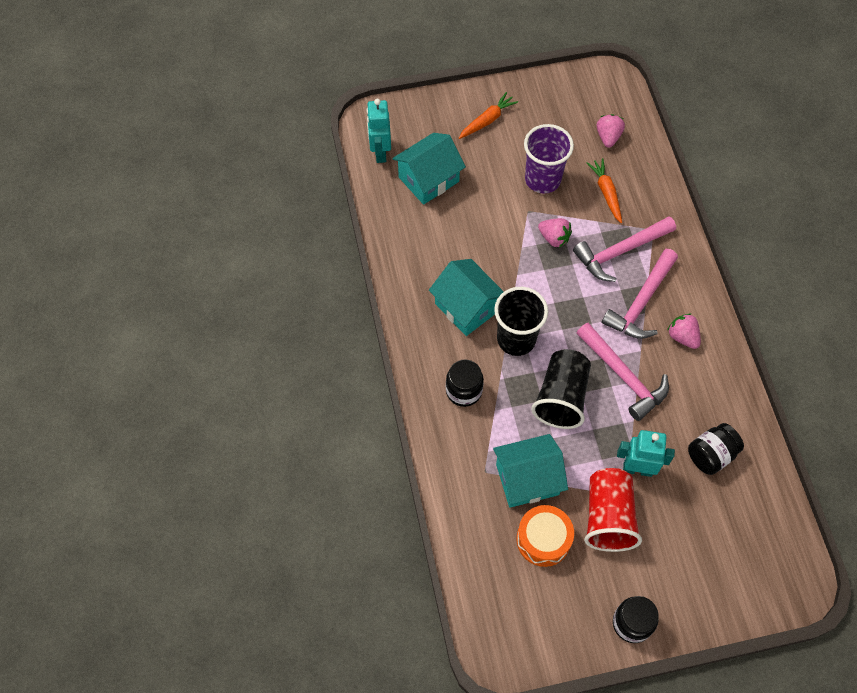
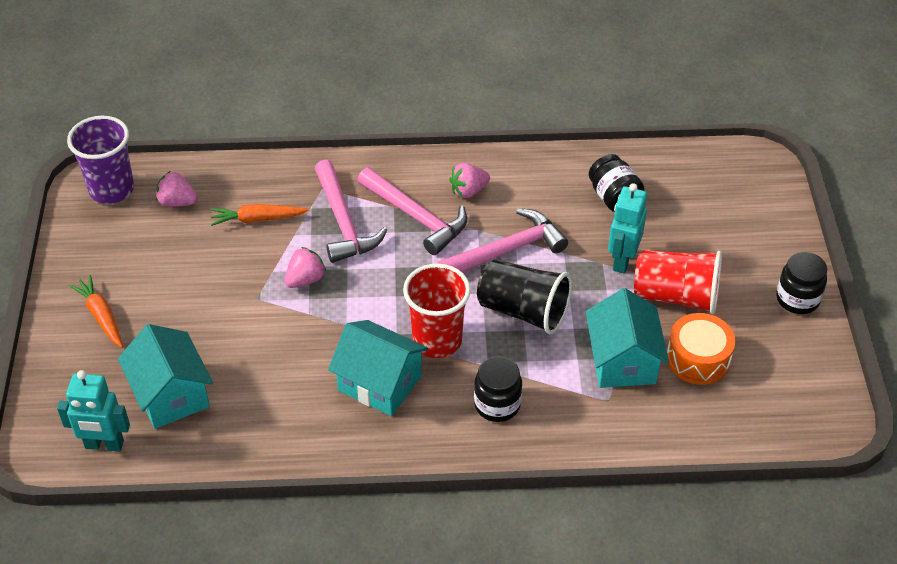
camera: 80 degrees left, 15 degrees down
(467, 307) = (380, 383): turquoise house -> turquoise house turned 60 degrees clockwise
(516, 339) = (437, 340): black cup -> red cup
(542, 179) = (216, 275): purple cup -> purple cup (111, 189)

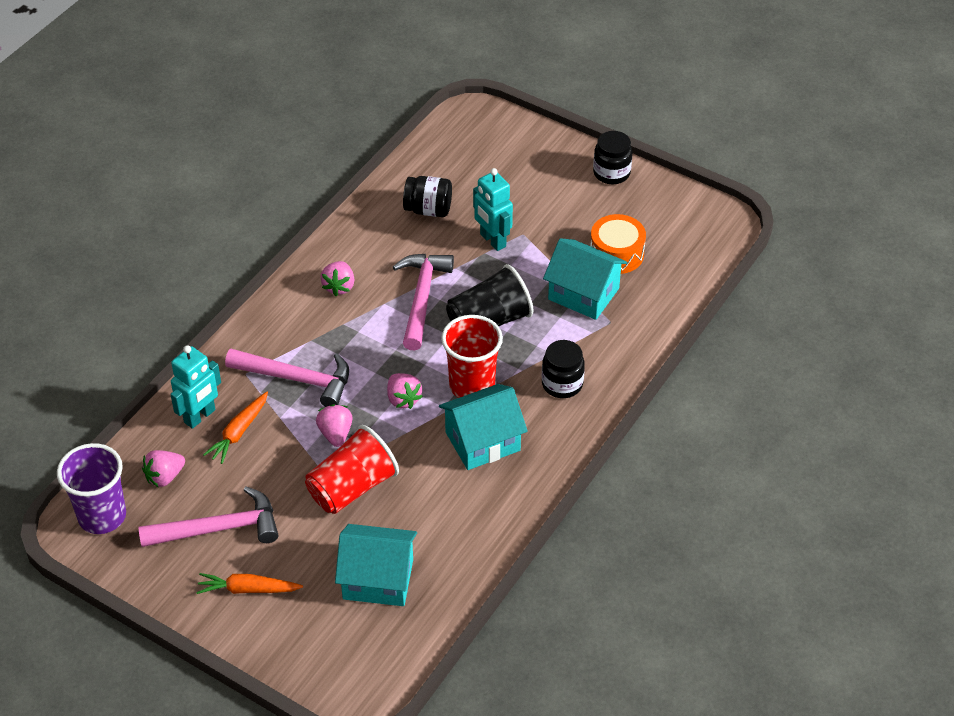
camera: 55 degrees left, 0 degrees up
(104, 445) = (391, 648): turquoise robot -> turquoise robot (200, 416)
(381, 302) = (403, 399): none -> pink strawberry
(416, 217) = (335, 332): pink hammer -> pink hammer (219, 529)
(676, 296) = (552, 232): red cup -> red cup (352, 487)

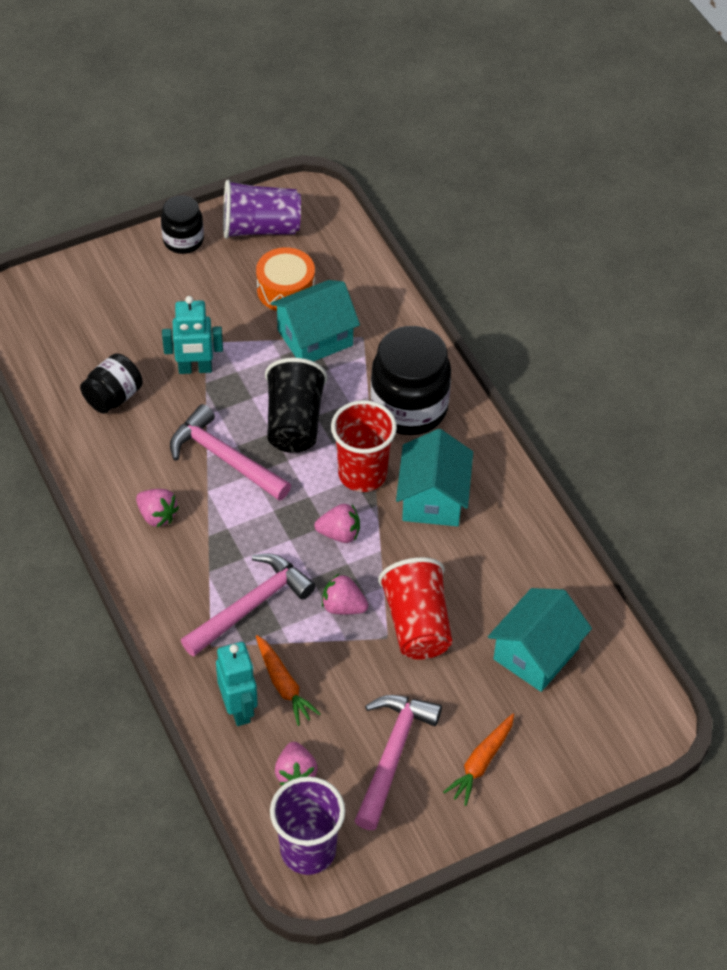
camera: 60 degrees left, 5 degrees up
(562, 384) = (409, 408): black jar -> black jar, size x1.78
(665, 209) = (260, 228): none -> purple cup

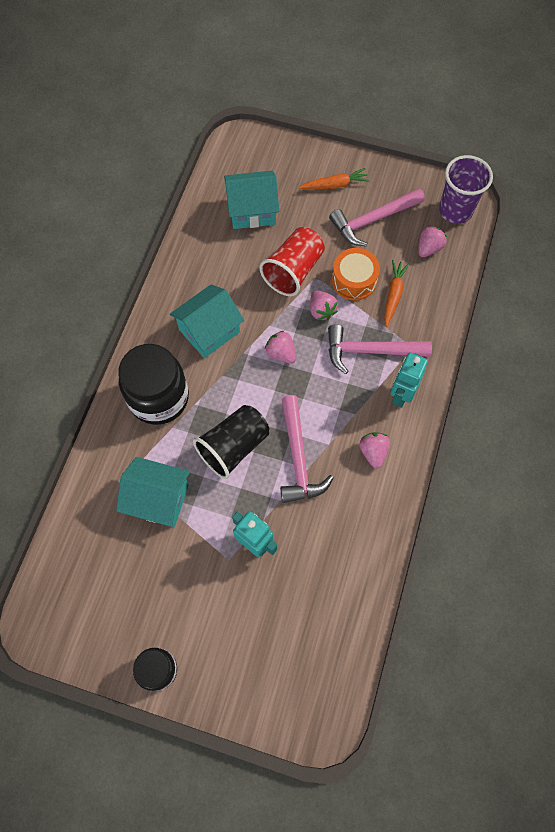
camera: 135 degrees left, 15 degrees up
(113, 397) = (326, 567): black jar -> none
(239, 709) = (428, 301): turquoise robot -> turquoise robot (401, 395)
(260, 228) = (96, 630): purple cup -> none
(286, 290) = (136, 556): orange drum -> orange drum (354, 280)
(362, 474) = (230, 378): red cup -> none

